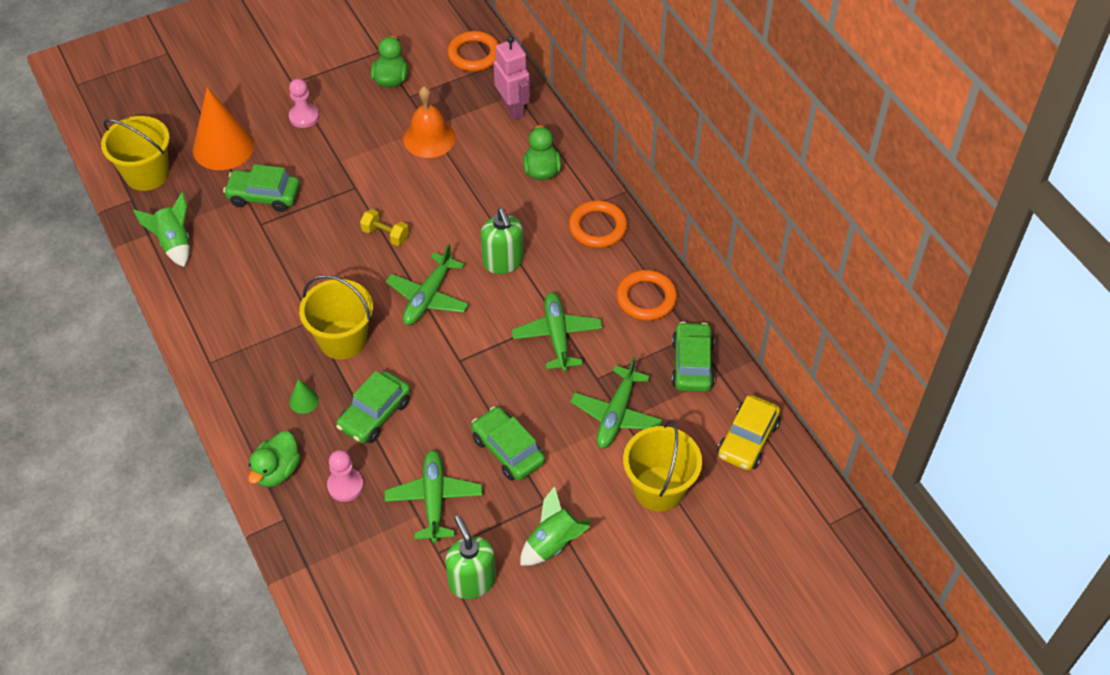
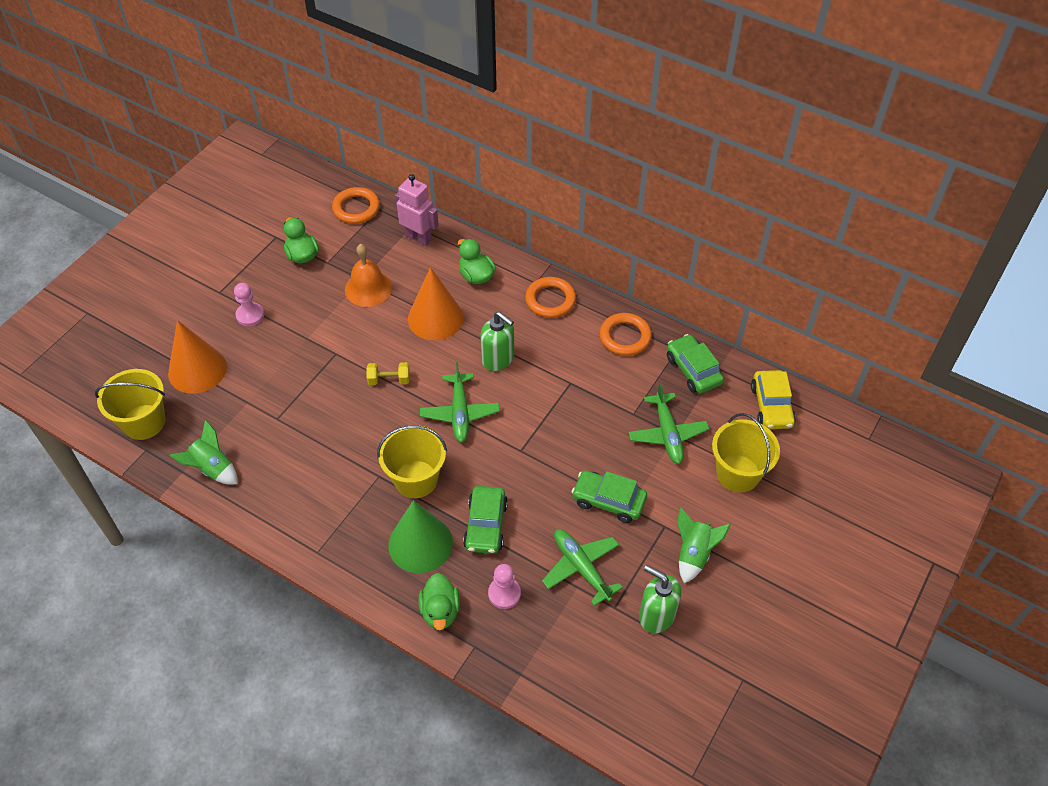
camera: 30 degrees left, 0 degrees up
(264, 196) = (263, 394): green car -> none
(304, 401) = (420, 543): green cone -> green cone, size x2.36
(472, 195) = (435, 318): none -> orange cone
(557, 335) = (580, 395): green plane -> none

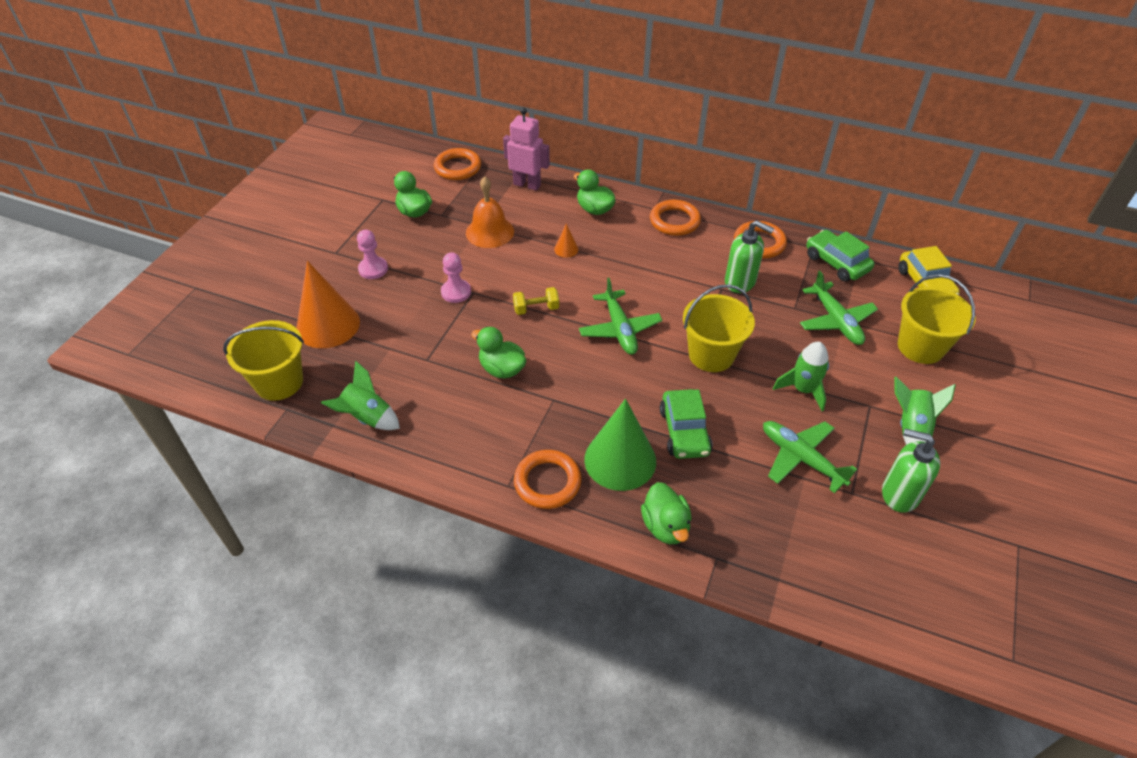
camera: 10 degrees left, 5 degrees down
(341, 438) = (502, 369): none -> green duck
(351, 554) = (547, 482): none -> orange ring
(416, 479) = (594, 397): yellow bucket -> yellow bucket (711, 355)
(435, 318) = (566, 249): orange cone -> orange cone, size x0.42
(498, 359) = (641, 276): green soap dispenser -> green soap dispenser (740, 282)
(504, 593) = (729, 497): pink pawn -> pink pawn (456, 292)
(608, 501) = (803, 390): green car -> green rocket

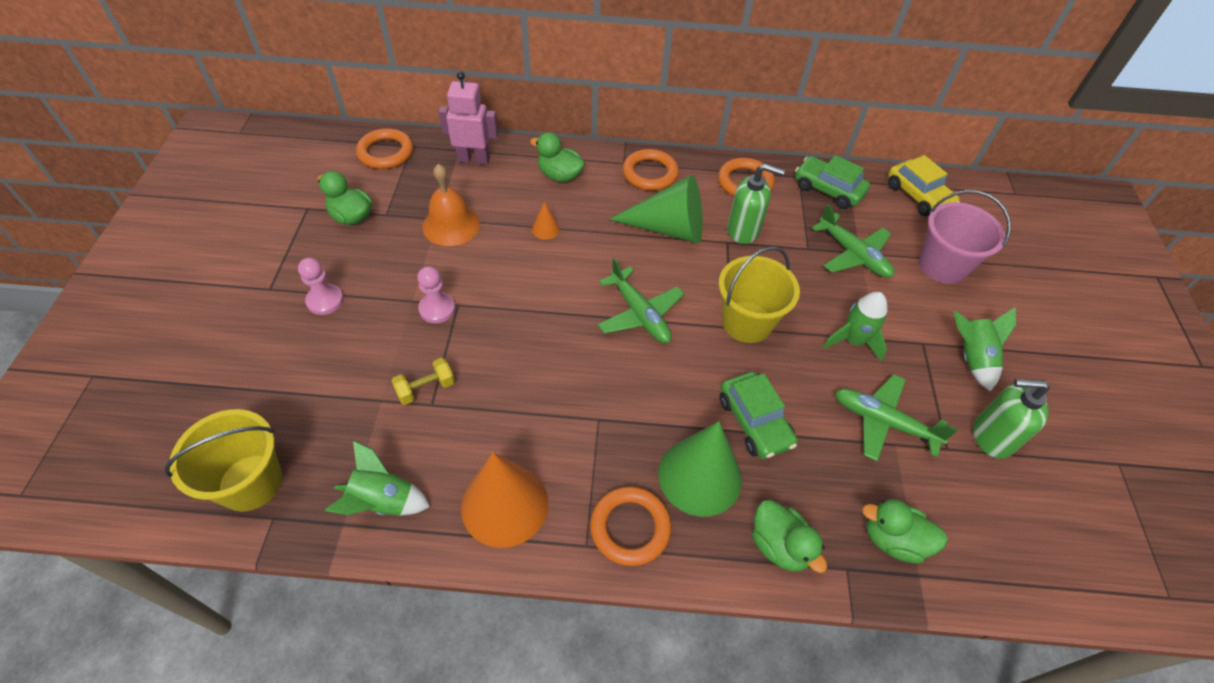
camera: 20 degrees left, 5 degrees up
(328, 325) = (291, 388): orange cone -> orange cone (504, 505)
(502, 369) = (525, 395): green duck -> green duck (893, 540)
(536, 309) = (538, 309): yellow dumbbell -> yellow dumbbell (426, 388)
(672, 268) = (668, 228): none -> green cone
(920, 347) = (942, 265): yellow bucket -> pink bucket

